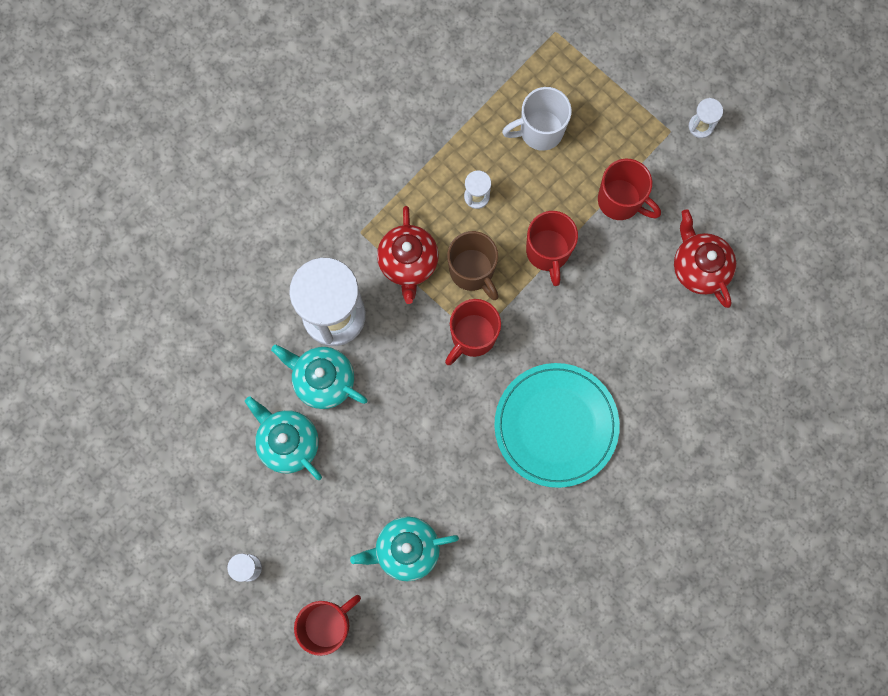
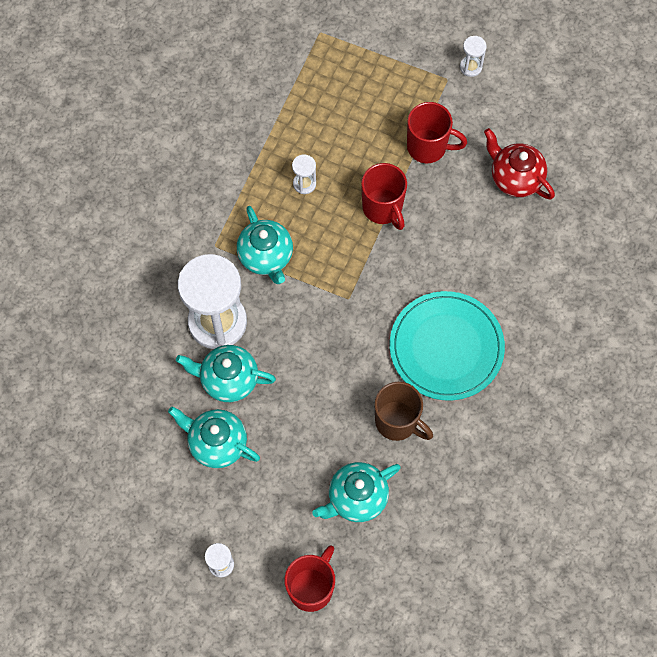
camera: 20 degrees left, 10 degrees down
(408, 262) = (266, 257): red teapot -> turquoise teapot
(472, 271) = (324, 245): brown mug -> brown mug (397, 422)
(472, 337) = (345, 299): red mug -> none
(540, 131) = (338, 114): white mug -> none

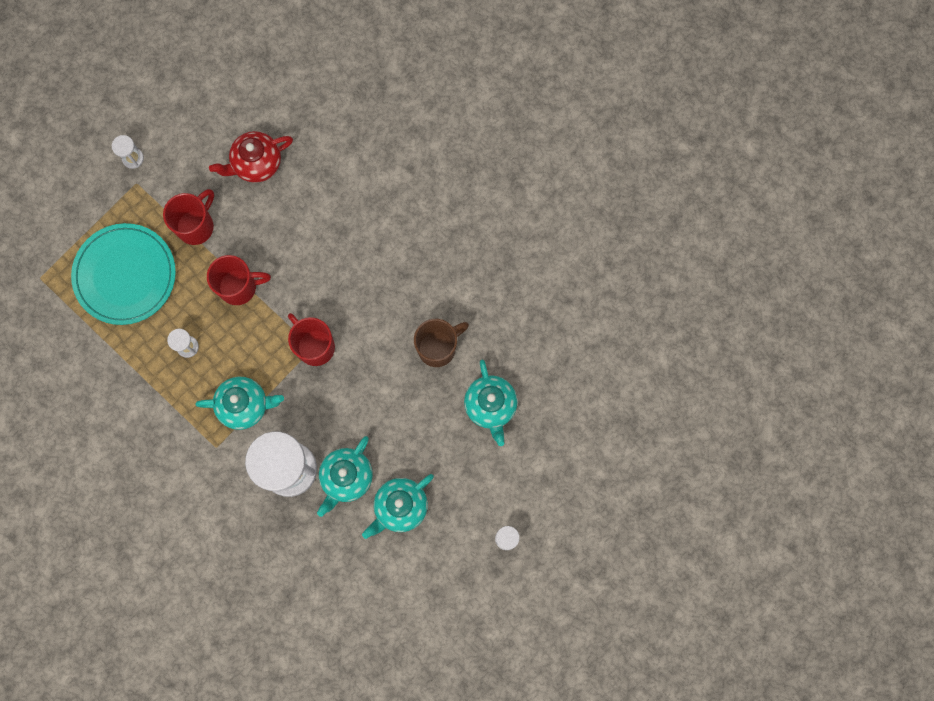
camera: 70 degrees left, 10 degrees up
(311, 587) = (552, 470): red mug -> red mug (315, 346)
(446, 347) = (388, 282): turquoise plate -> turquoise plate (125, 275)

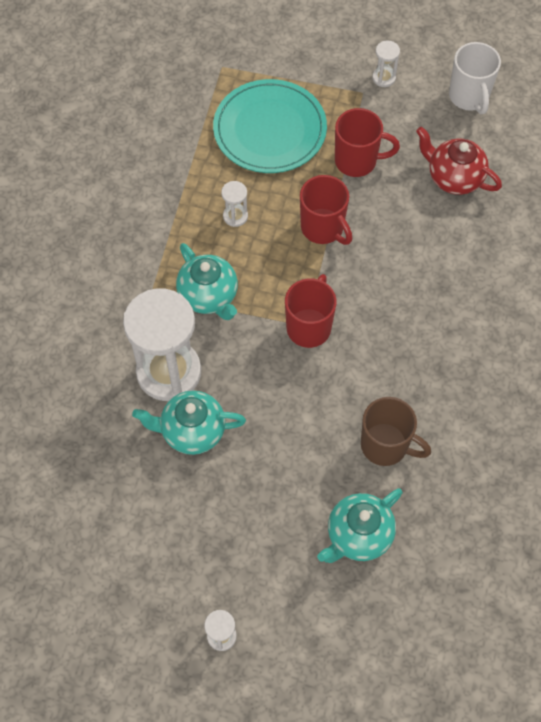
camera: 60 degrees right, 15 degrees down
(192, 105) = (469, 97): none -> white mug
(400, 507) = (192, 502): turquoise teapot -> none

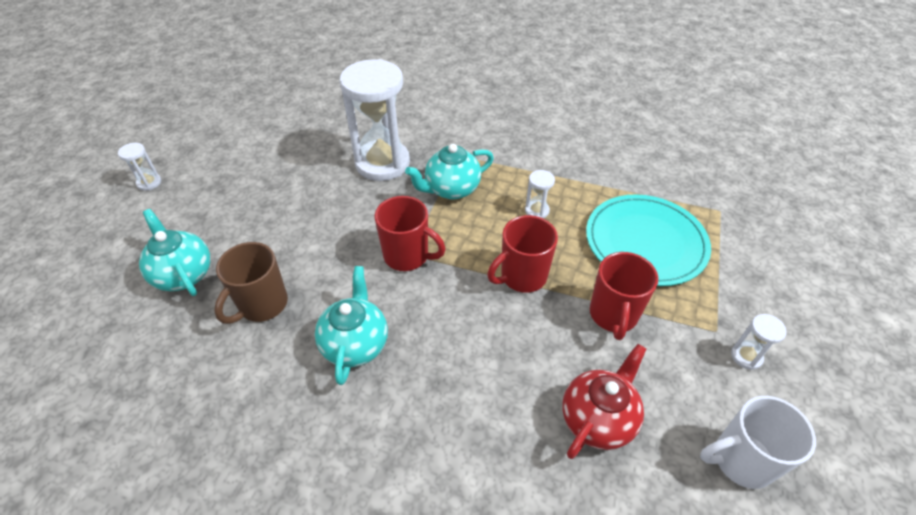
camera: 95 degrees right, 15 degrees down
(192, 431) = (325, 174): turquoise teapot -> turquoise teapot (355, 344)

